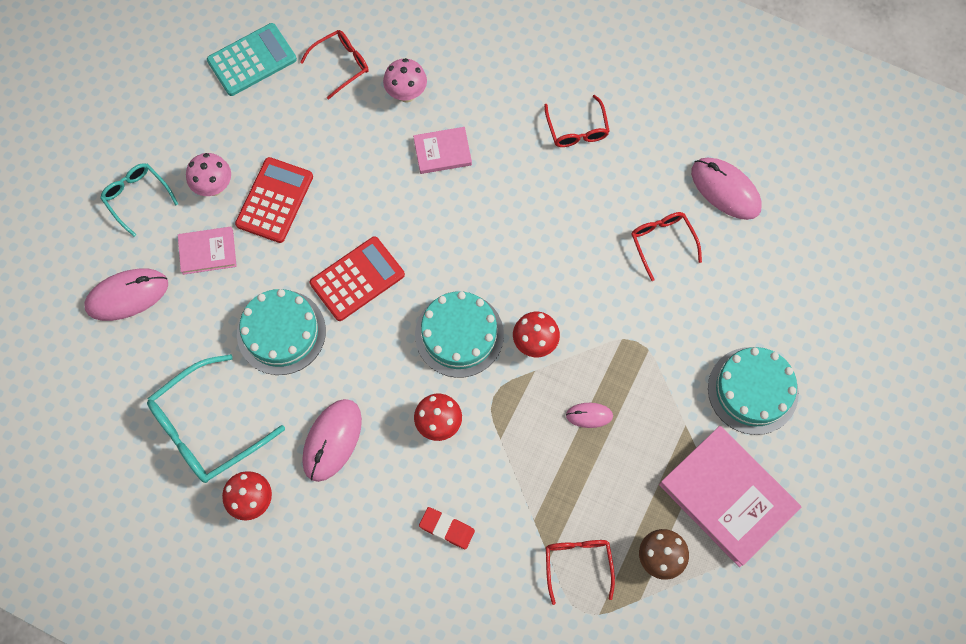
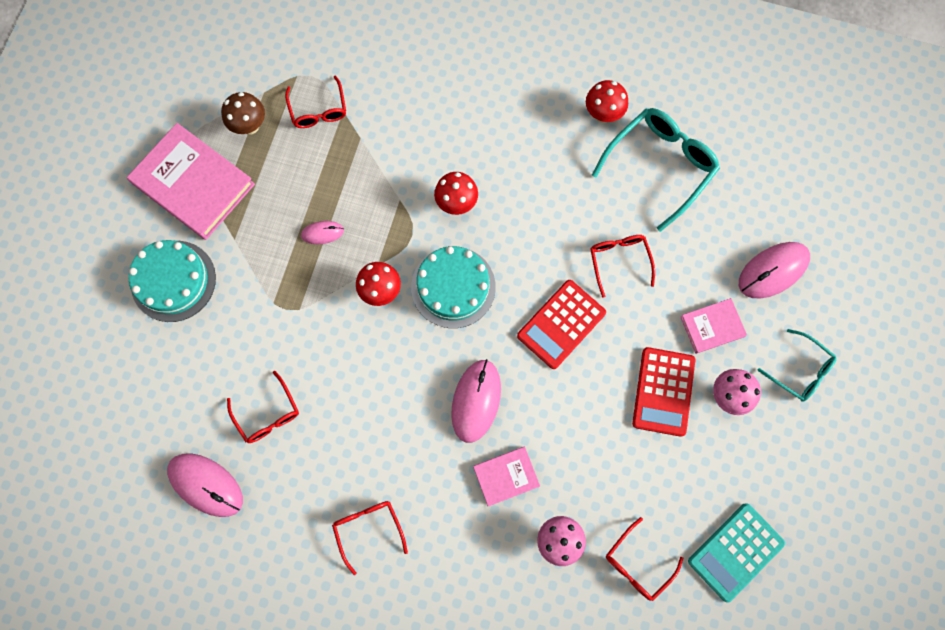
camera: 170 degrees right, 5 degrees up
(281, 332) = (619, 261): turquoise cake -> red glasses
(332, 440) = (547, 174): pink mouse -> pink mouse (476, 401)
(447, 528) = (433, 119): red eraser -> none

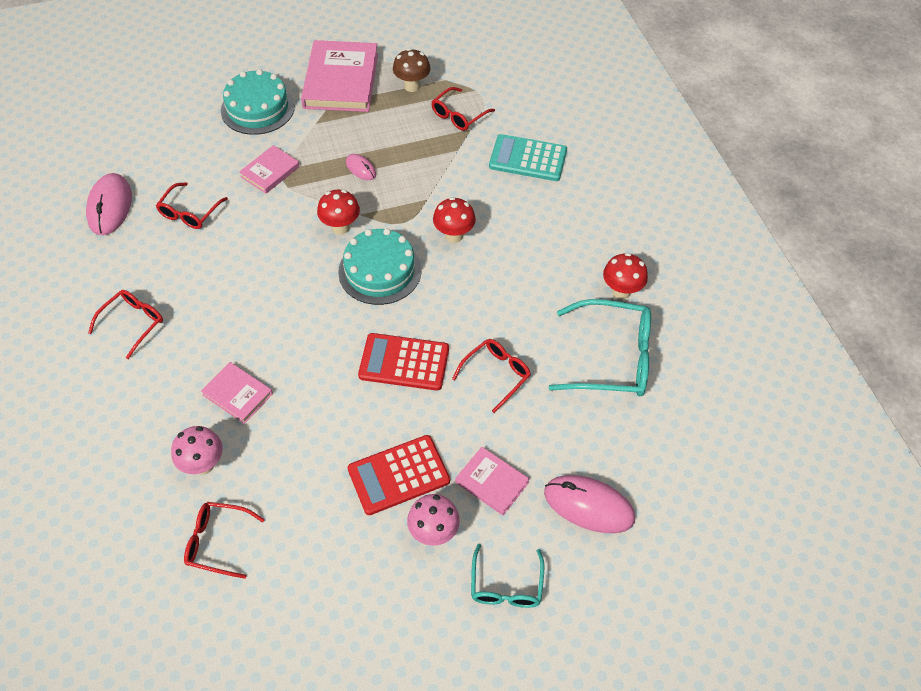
camera: 55 degrees right, 20 degrees down
(268, 314) = (270, 172): none -> pink book
(476, 401) = (291, 338): pink mouse -> none
(735, 552) = (280, 624): turquoise calculator -> turquoise calculator (528, 158)

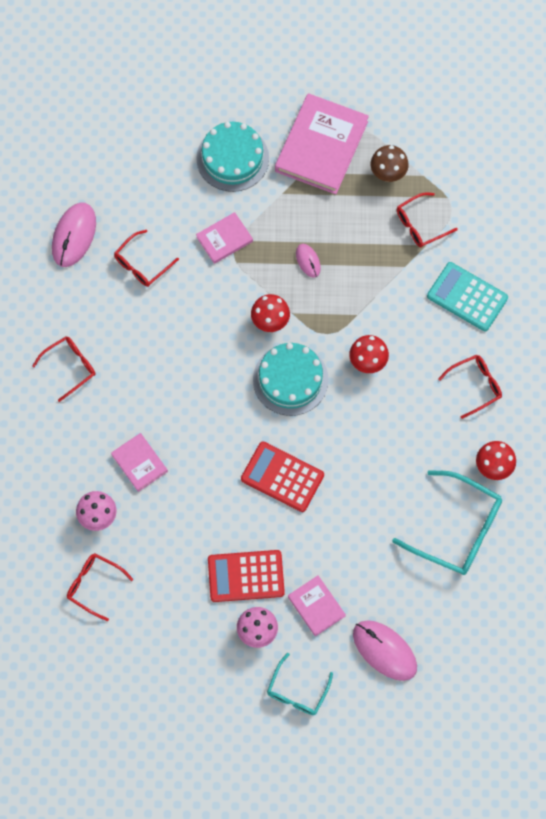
camera: 20 degrees right, 15 degrees up
(496, 374) = (354, 513): red glasses -> red glasses (475, 386)

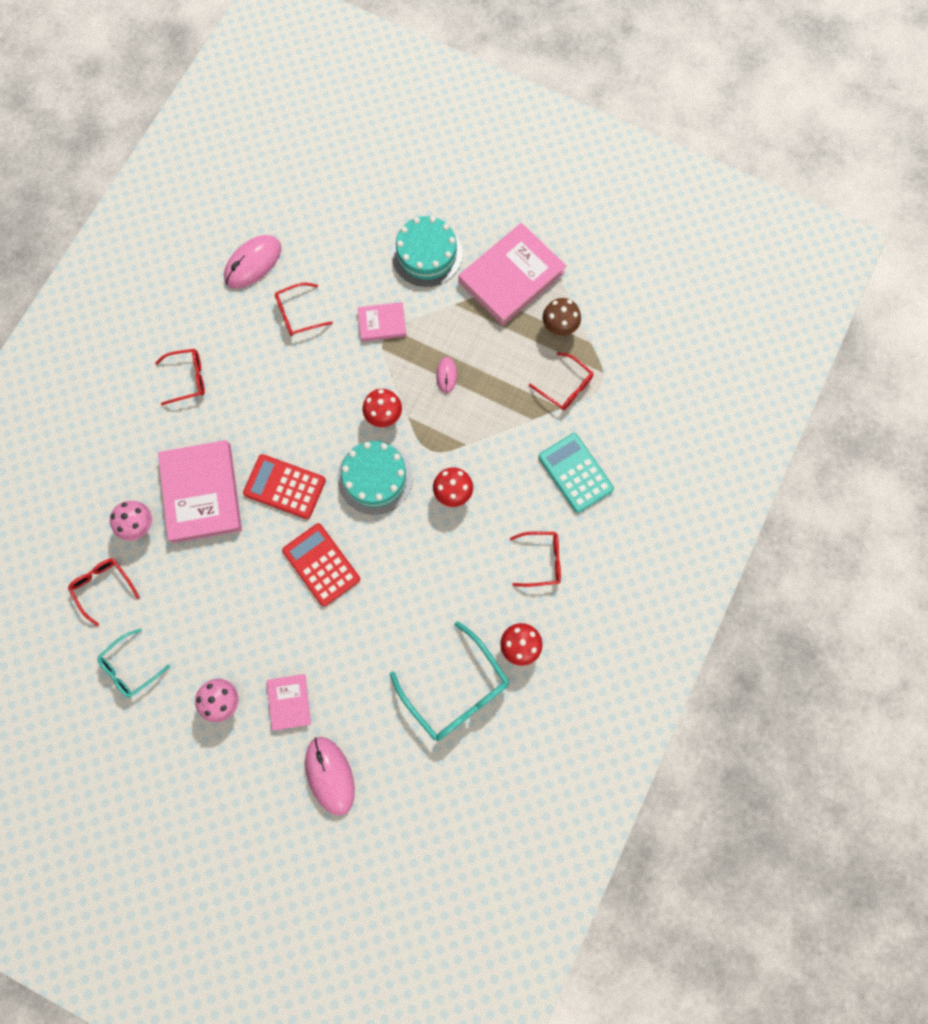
camera: 25 degrees right, 5 degrees up
(139, 463) = (202, 493): pink book -> pink book, size x1.94
(246, 576) = (241, 642): red calculator -> red calculator (284, 487)
(297, 691) = (230, 775): turquoise glasses -> turquoise glasses (130, 668)
(420, 225) = (565, 387): red glasses -> red glasses turned 135 degrees counterclockwise

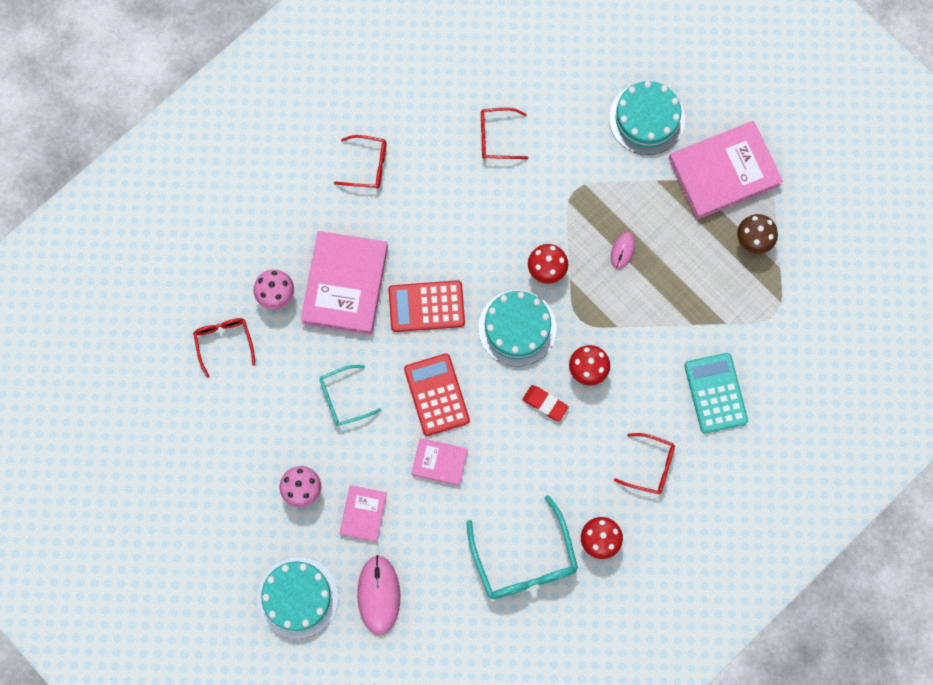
camera: 20 degrees right, 0 degrees up
(130, 668) = (226, 428): turquoise glasses -> turquoise glasses (343, 399)
(252, 807) = (297, 597): none -> turquoise cake
(253, 263) = (469, 69): pink mouse -> none
(284, 487) = (426, 306): red calculator -> red calculator turned 45 degrees counterclockwise
(382, 323) = (577, 175): pink book -> pink book (439, 462)
(424, 537) = (545, 404): none -> red eraser
(565, 387) = (737, 303): red glasses -> none

